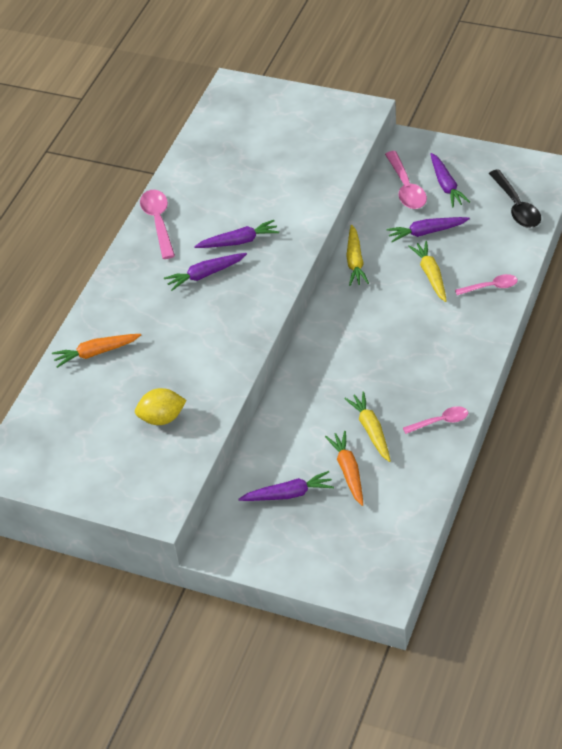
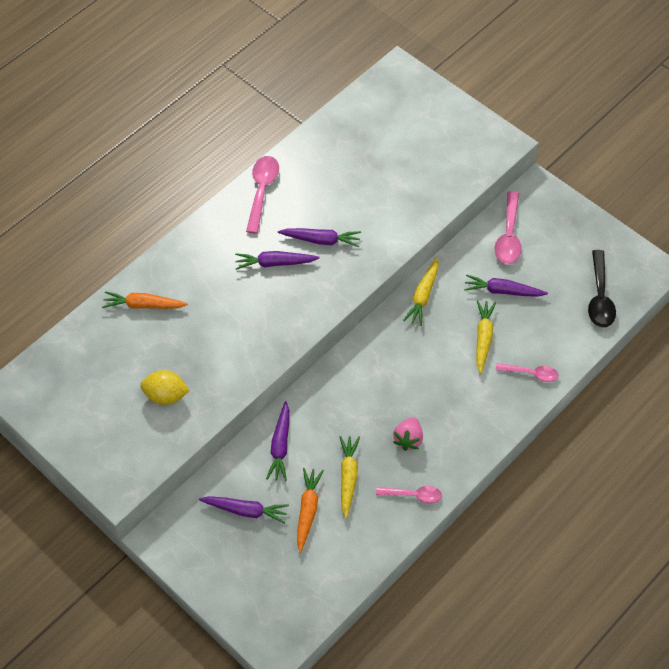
camera: 20 degrees right, 10 degrees up
(409, 379) = (408, 439): none -> pink strawberry
(446, 185) = (547, 248): purple carrot -> purple carrot (280, 446)

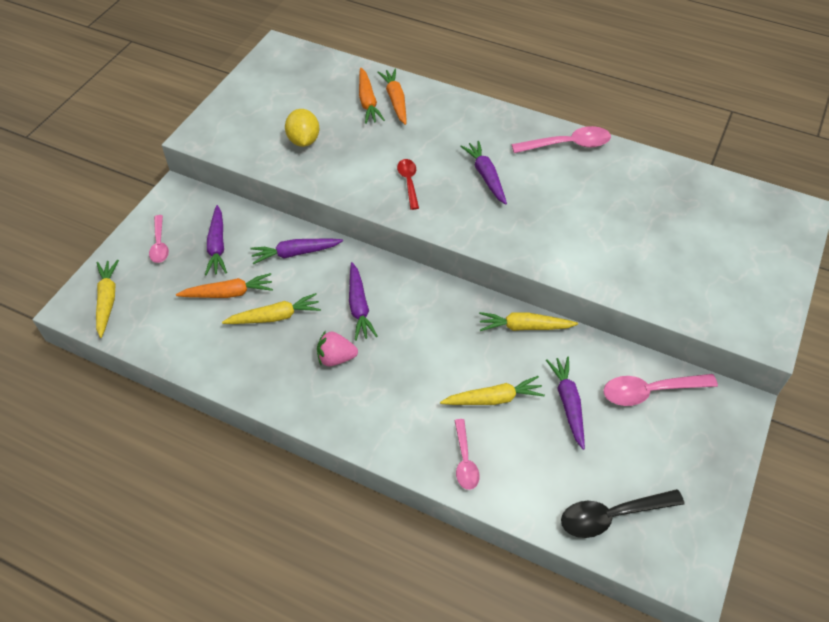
camera: 70 degrees right, 5 degrees down
(135, 329) = (368, 101): none -> orange carrot
(258, 323) = (408, 182): none -> red spoon
(278, 617) = (107, 300): none -> yellow carrot
(321, 240) = (532, 204): purple carrot -> purple carrot (359, 306)
(413, 495) = (268, 379): pink spoon -> pink spoon (159, 244)

